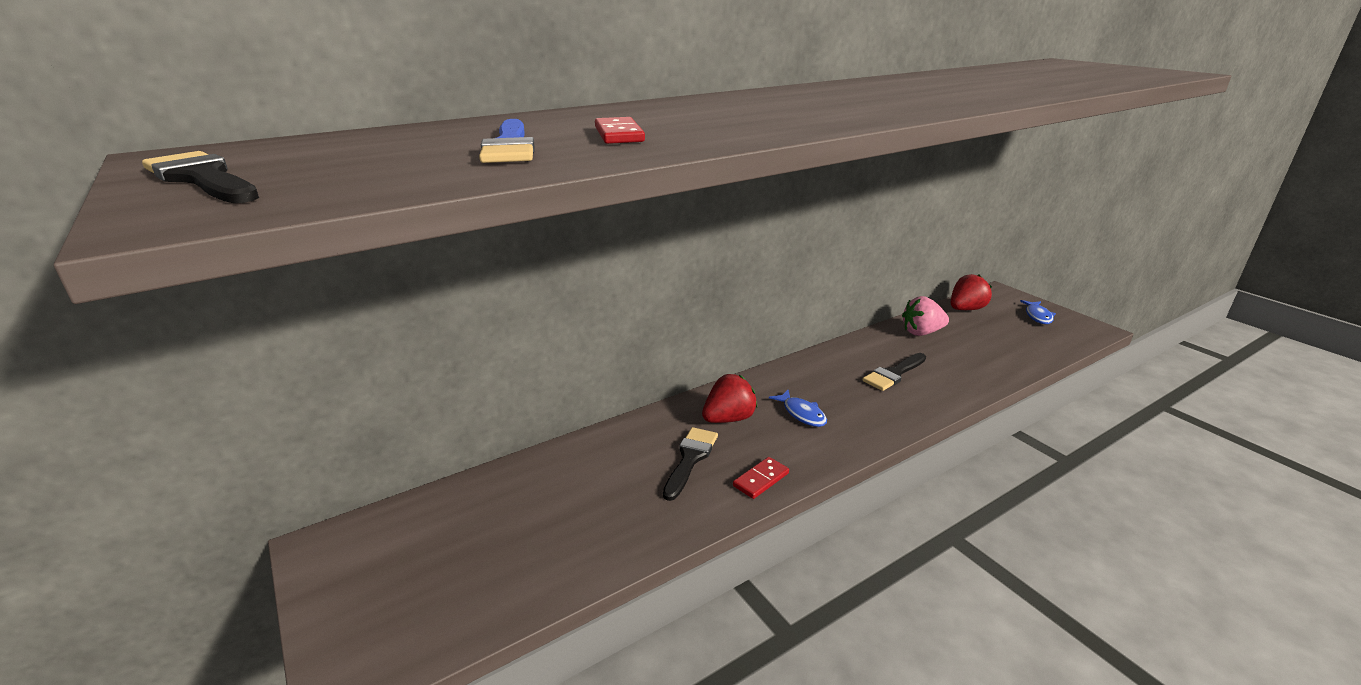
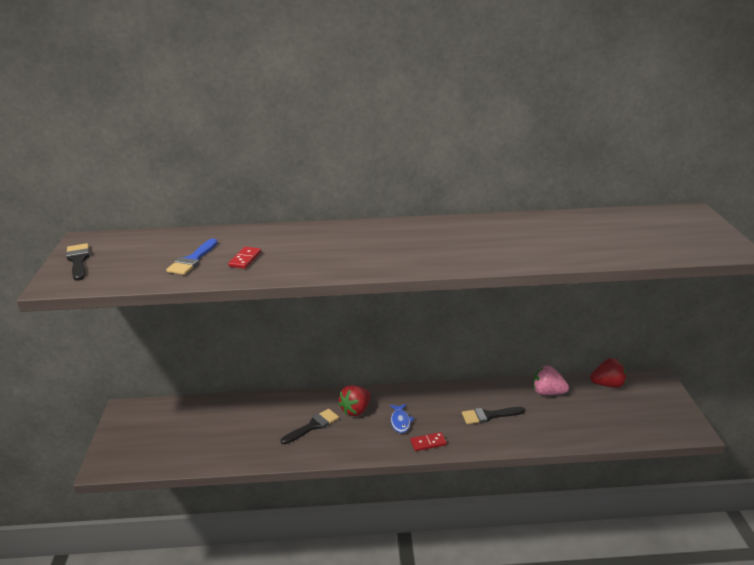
camera: 30 degrees right, 0 degrees up
(728, 419) = (356, 410): red strawberry -> red strawberry turned 135 degrees clockwise
(761, 480) = (337, 450): red domino -> red domino (428, 443)
(1037, 316) = (660, 407): blue fish -> none

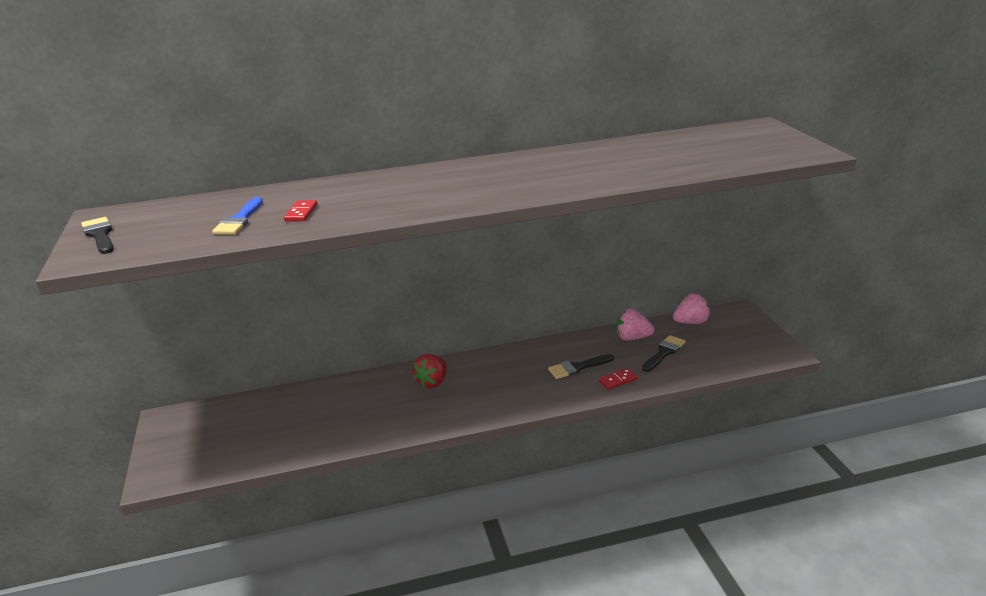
camera: 10 degrees left, 0 degrees up
(313, 426) = (389, 404): black brush -> black brush (664, 352)
(400, 422) = (484, 386): blue fish -> none
(428, 443) = (520, 402): red domino -> red domino (617, 380)
(608, 384) = (691, 322): red strawberry -> pink strawberry

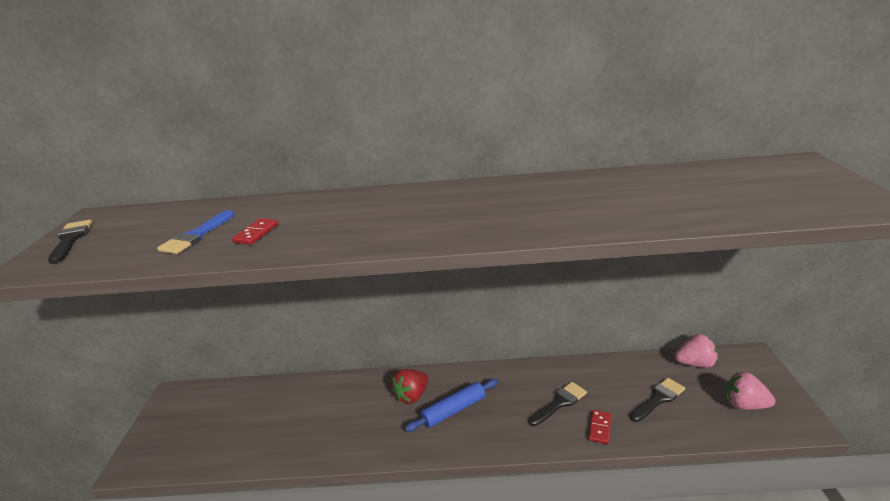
camera: 15 degrees right, 0 degrees up
(479, 387) = (454, 410): none -> blue rolling pin
(577, 367) = (559, 403): black brush -> black brush turned 150 degrees clockwise
(617, 380) = (600, 428): red domino -> red domino turned 60 degrees counterclockwise
(632, 338) = (626, 374): pink strawberry -> pink strawberry (745, 405)

